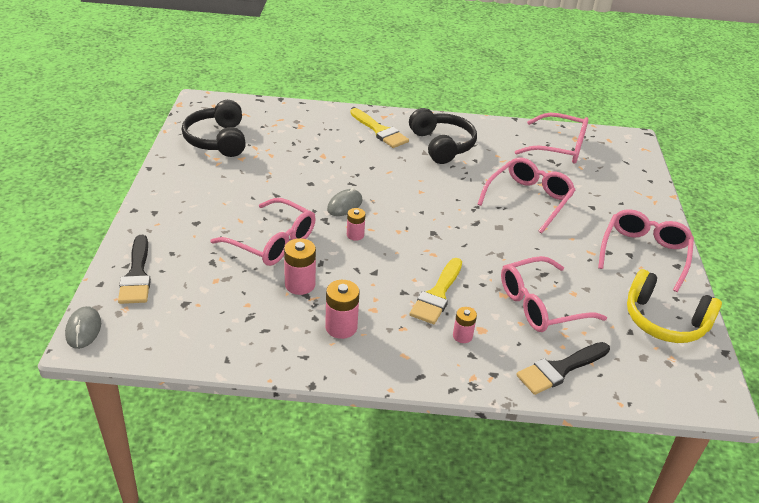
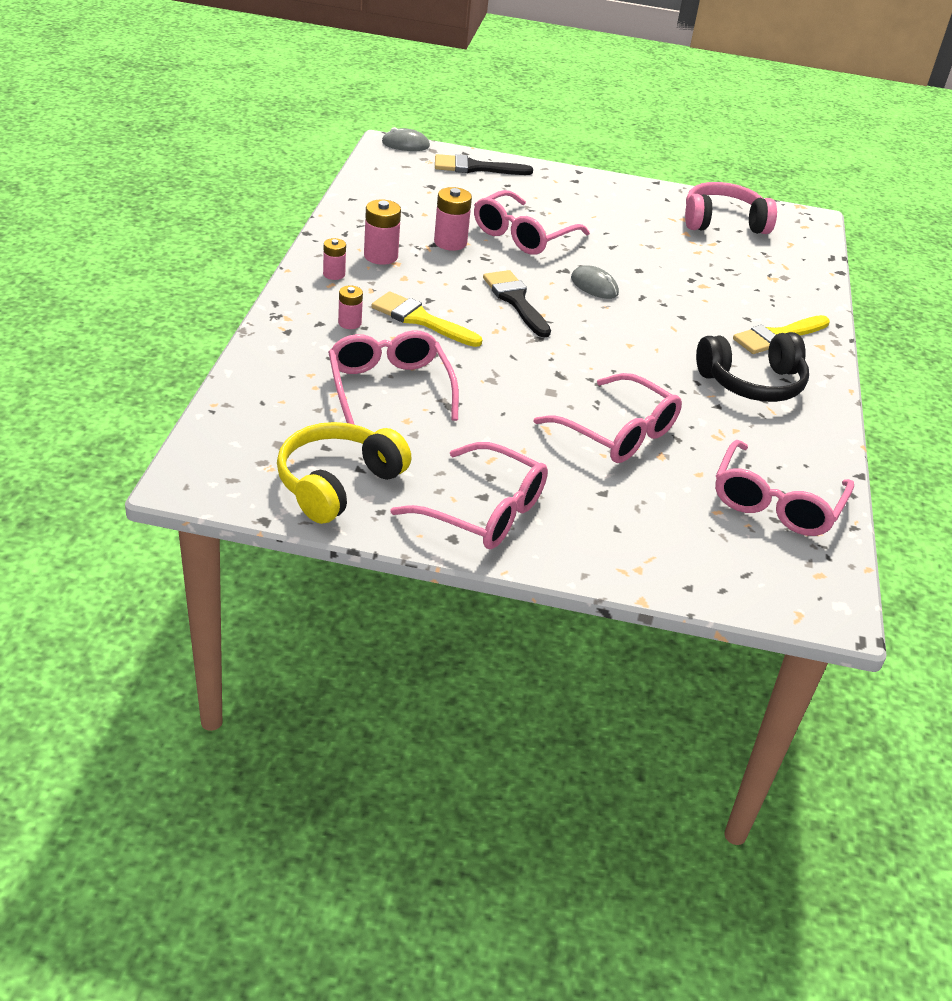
camera: 95 degrees right, 0 degrees up
(218, 140) = (723, 222): black headphones -> pink headphones
(355, 235) = (534, 284): pink battery -> pink battery (334, 274)
(560, 369) = (279, 375): black brush -> black brush (516, 301)

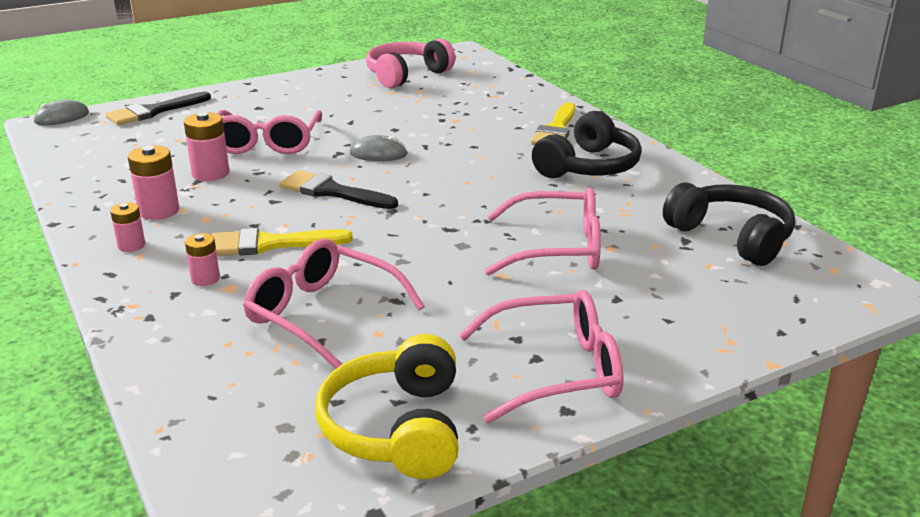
camera: 35 degrees left, 10 degrees down
(776, 503) = (731, 237): pink glasses -> black headphones

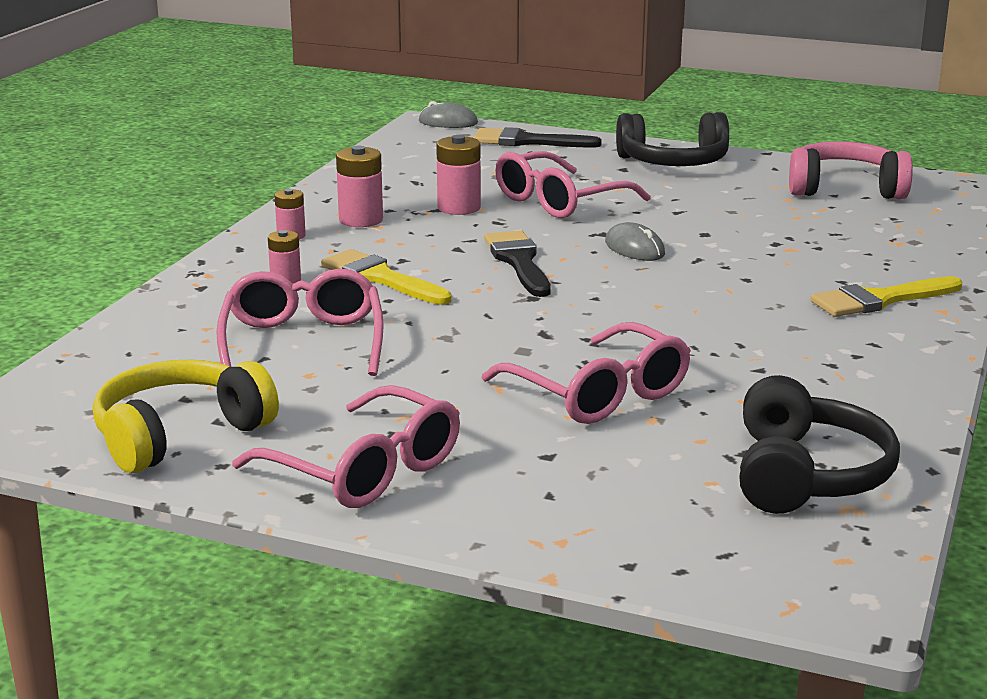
camera: 50 degrees right, 5 degrees down
(588, 166) = (822, 346): black headphones -> black headphones (673, 162)

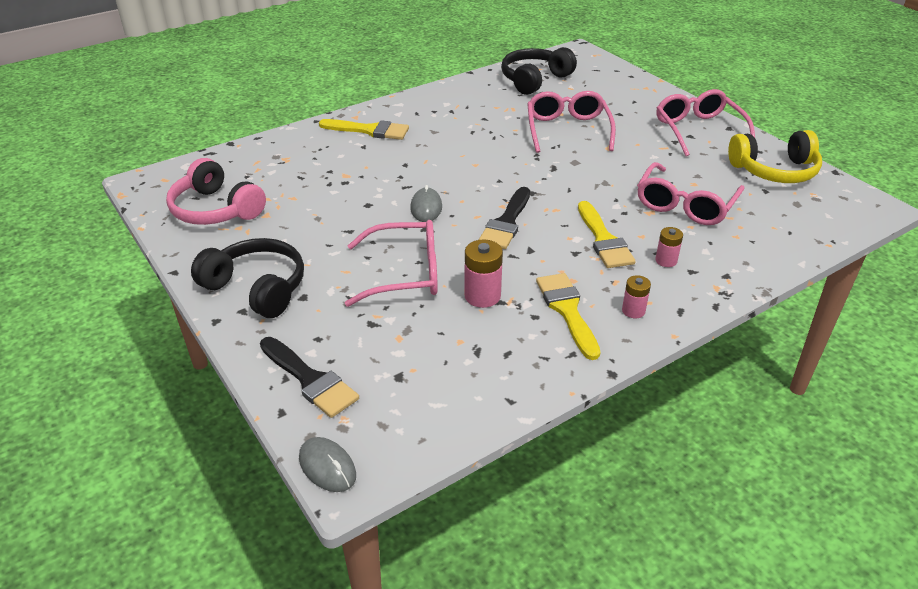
camera: 145 degrees left, 15 degrees up
(361, 220) = (567, 310): pink battery -> yellow brush

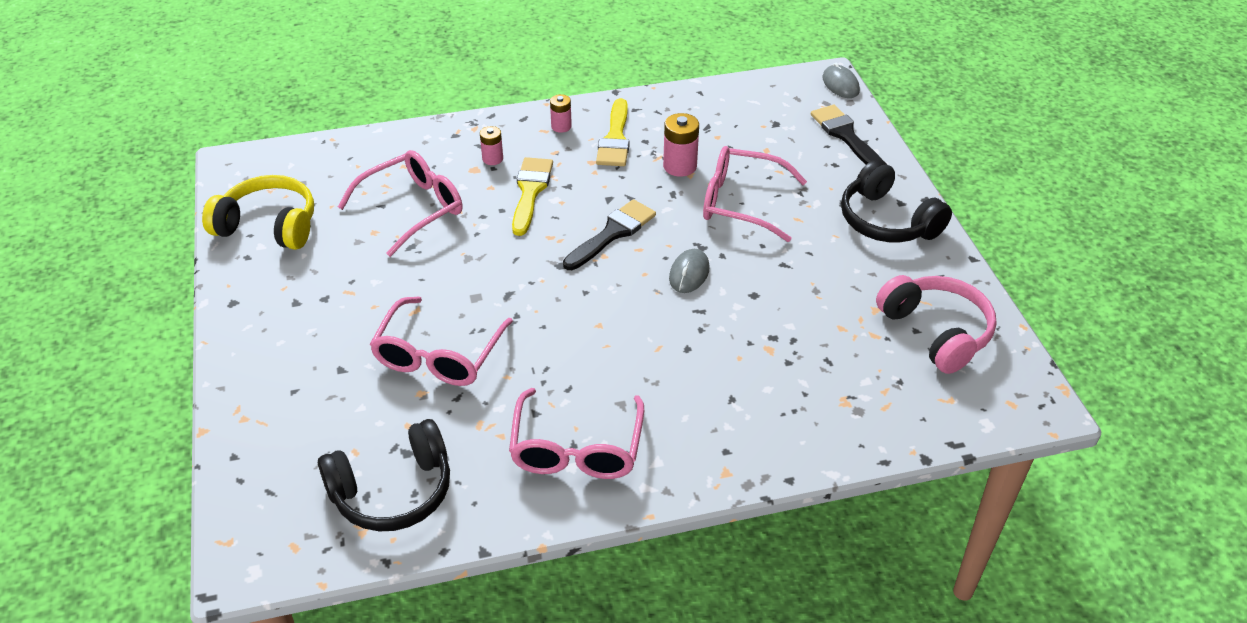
camera: 160 degrees left, 5 degrees up
(369, 130) = (713, 431): yellow brush -> none
(698, 130) = (275, 308): pink glasses -> pink glasses (577, 448)

